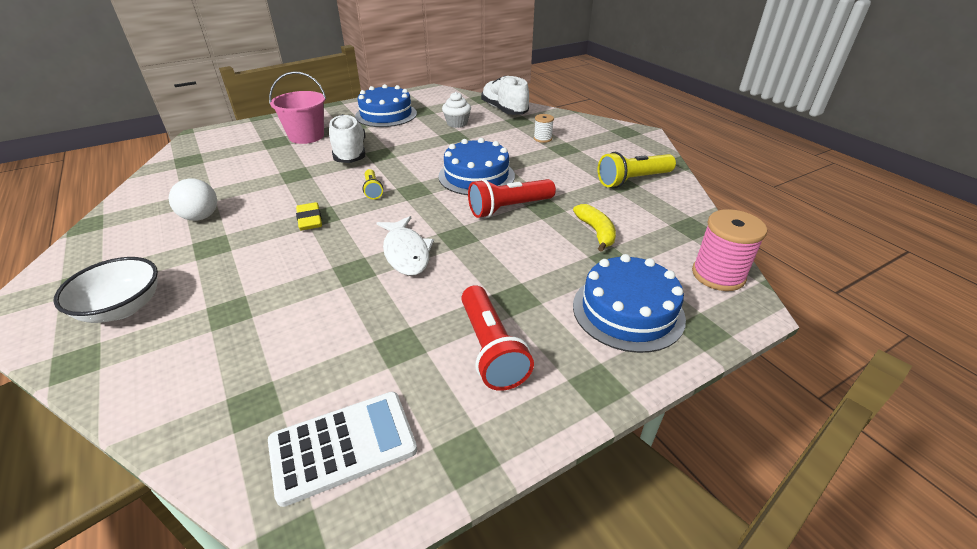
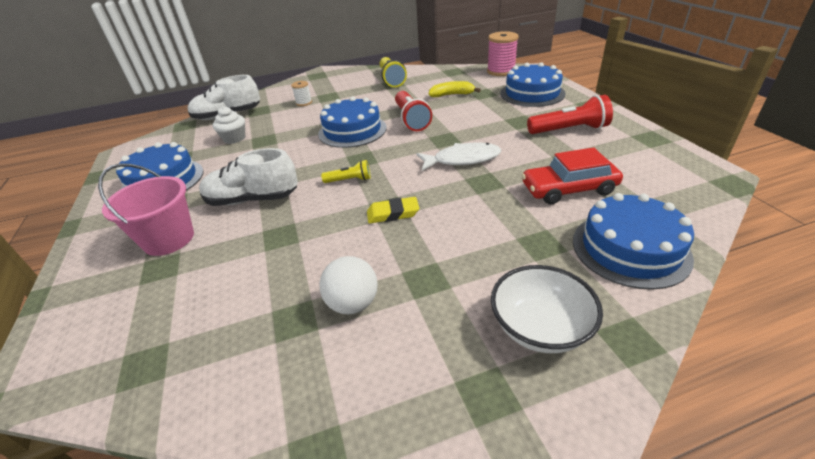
camera: 75 degrees left, 0 degrees up
(191, 380) = (630, 248): none -> blue cake
(324, 338) = (568, 189): none -> red car
(343, 446) = (662, 174): white calculator -> none

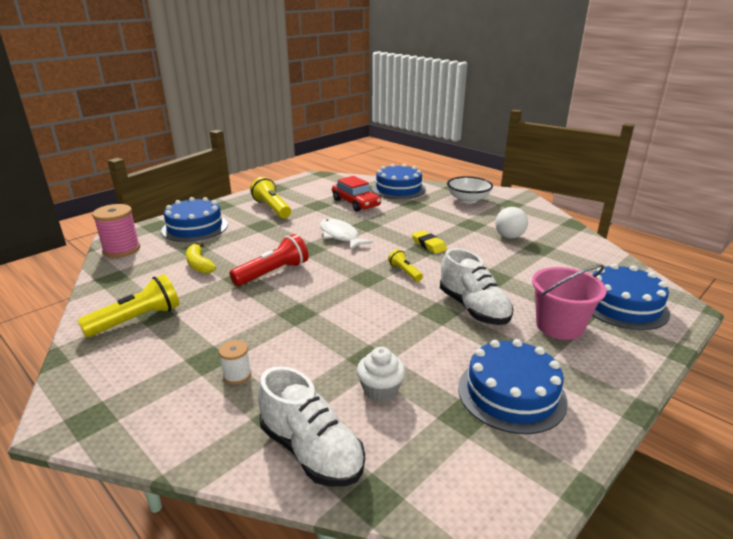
camera: 120 degrees left, 10 degrees down
(352, 131) = (313, 300): blue cake -> blue cake (623, 305)
(569, 130) = (272, 208): red flashlight -> yellow flashlight

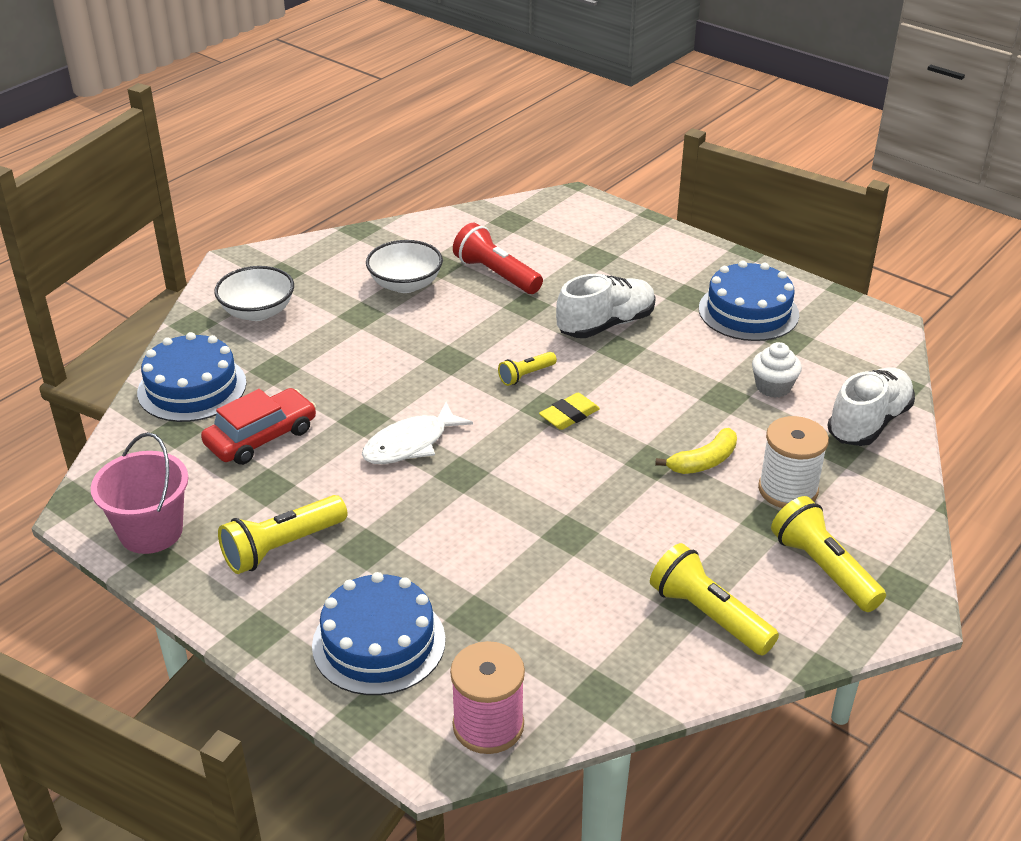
camera: 95 degrees left, 10 degrees up
(140, 378) = (823, 568): none -> yellow flashlight
(199, 264) = (533, 593): yellow banana -> yellow banana (703, 461)
(237, 375) = (788, 490): white spool -> white spool, size x1.84
(273, 273) = (548, 501): red flashlight -> red flashlight (496, 274)
(428, 245) = (438, 354): yellow eraser -> yellow eraser (569, 415)
(509, 236) = (405, 284): white ball -> white bowl
(559, 326) = (627, 273): pink bucket -> pink bucket (151, 532)
(623, 305) = (576, 230): blue cake -> none

